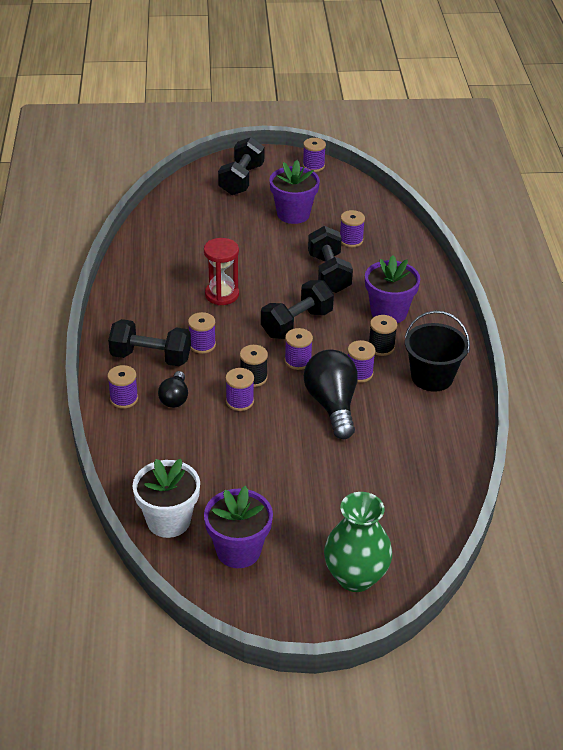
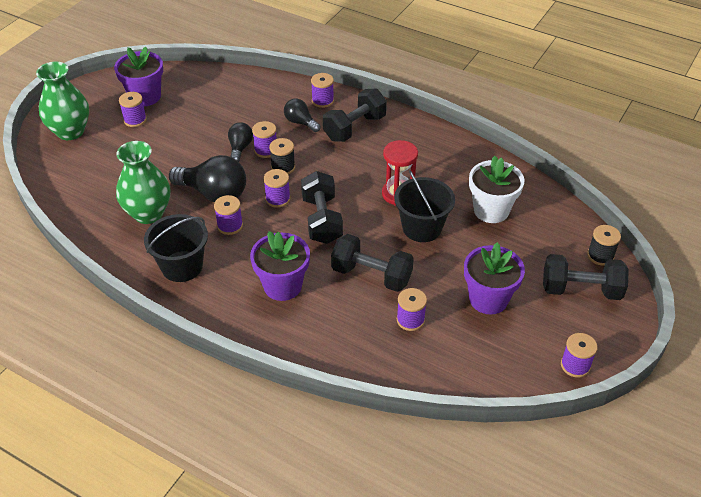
camera: 125 degrees right, 5 degrees up
(168, 521) = (198, 80): white flower pot -> white flower pot (491, 210)
(202, 345) = (345, 157): purple spool -> purple spool (135, 120)
(241, 180) = (581, 290): black dumbbell -> black dumbbell turned 45 degrees counterclockwise
(250, 268) = (422, 228): none -> black bucket
(253, 421) = (240, 148): none -> black light bulb
(381, 347) = (245, 255): black spool -> black spool (600, 256)
(400, 434) = (148, 213): none -> green vase

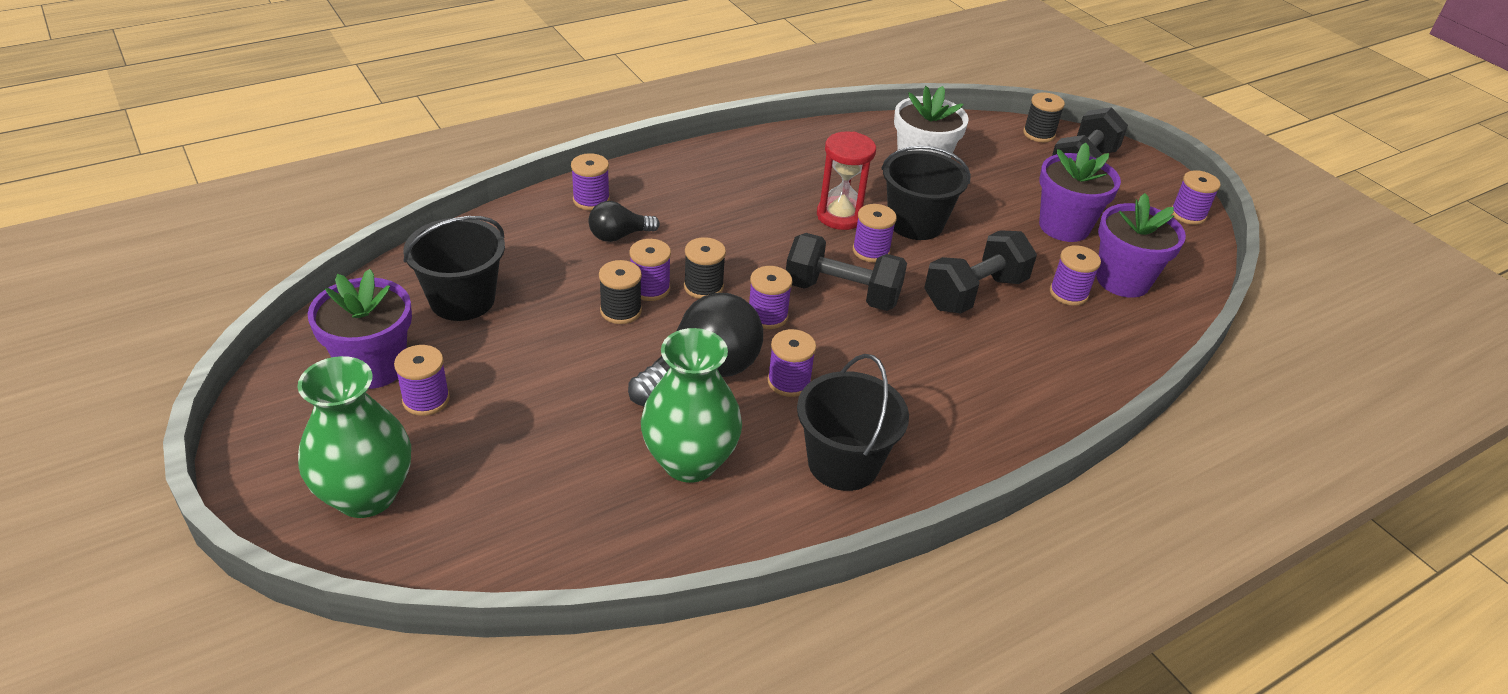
camera: 65 degrees left, 5 degrees down
(208, 98) = (462, 300): none -> black bucket
(240, 148) = (621, 311): black light bulb -> black spool
(282, 286) = (948, 375): purple flower pot -> purple flower pot (1122, 280)
(354, 128) = (678, 197): black dumbbell -> none
(374, 218) = (871, 251): none -> purple spool

